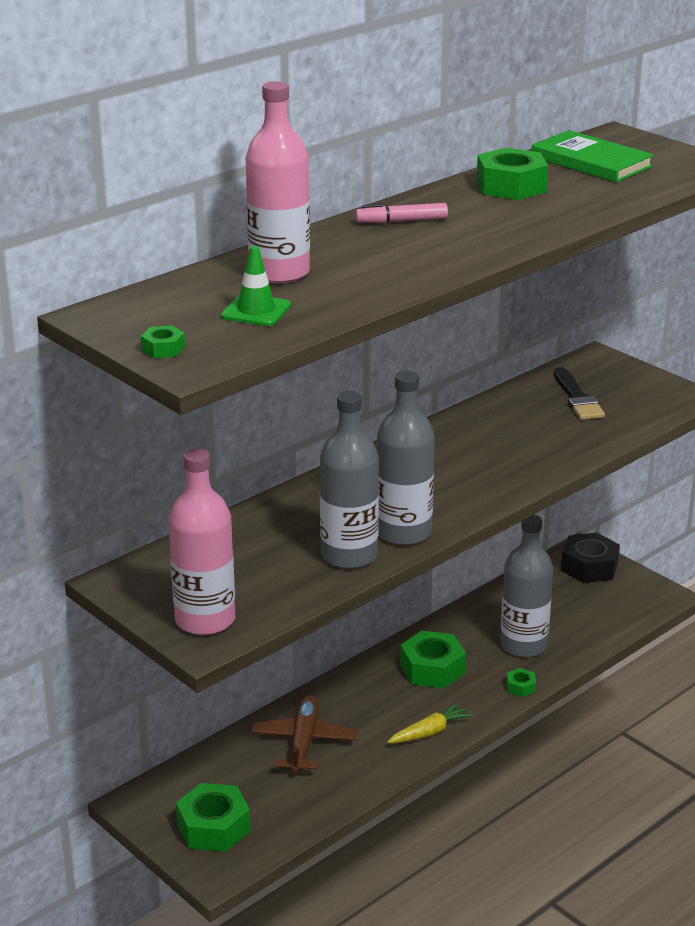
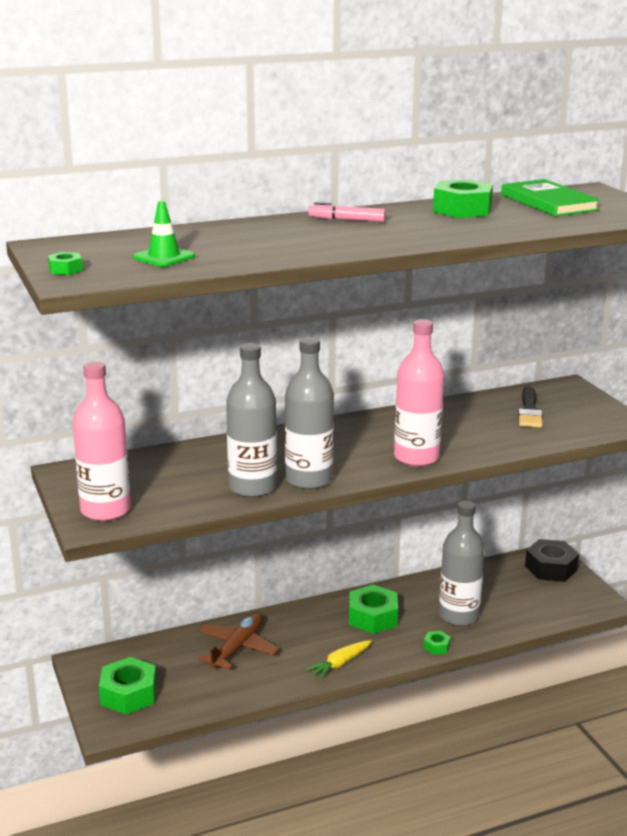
camera: 20 degrees right, 5 degrees down
(279, 273) = (212, 238): pink bottle -> pink bottle (416, 457)
(429, 732) = (340, 664): yellow carrot -> yellow carrot turned 150 degrees clockwise

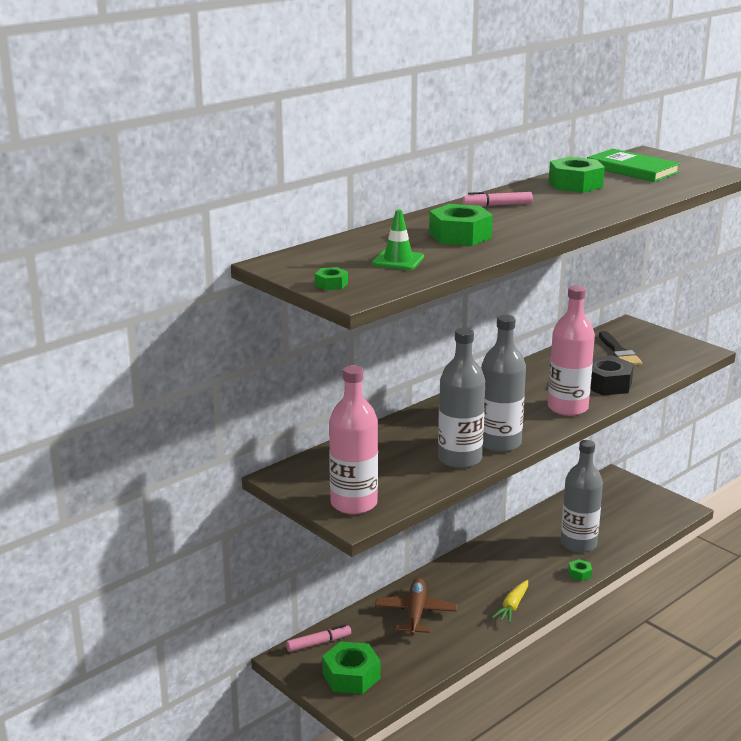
camera: 20 degrees left, 0 degrees up
(123, 655) = (318, 643): none -> pink marker
(373, 617) = (510, 560): green nut -> green nut (460, 235)
(550, 568) = (622, 488): black nut -> black nut (606, 384)

